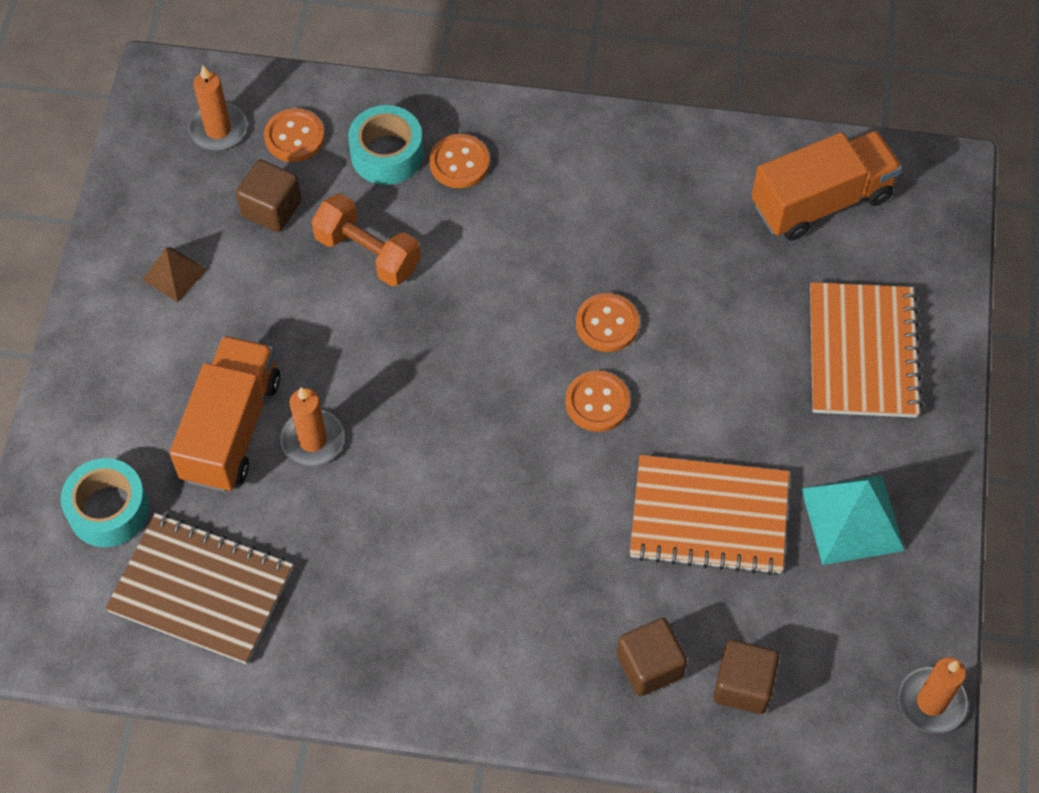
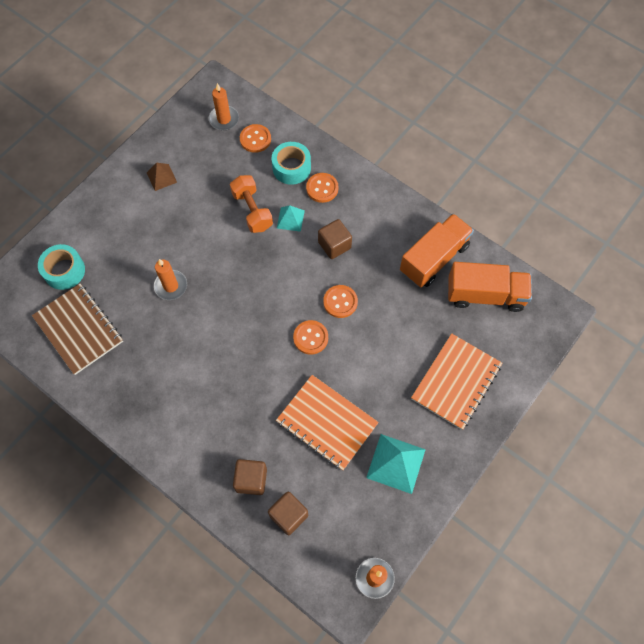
camera: 30 degrees right, 5 degrees up
(231, 428) = (139, 261): orange truck -> orange truck (434, 258)
(271, 209) = (223, 168): brown cube -> brown cube (334, 245)
(440, 236) = (290, 219): none -> turquoise pyramid

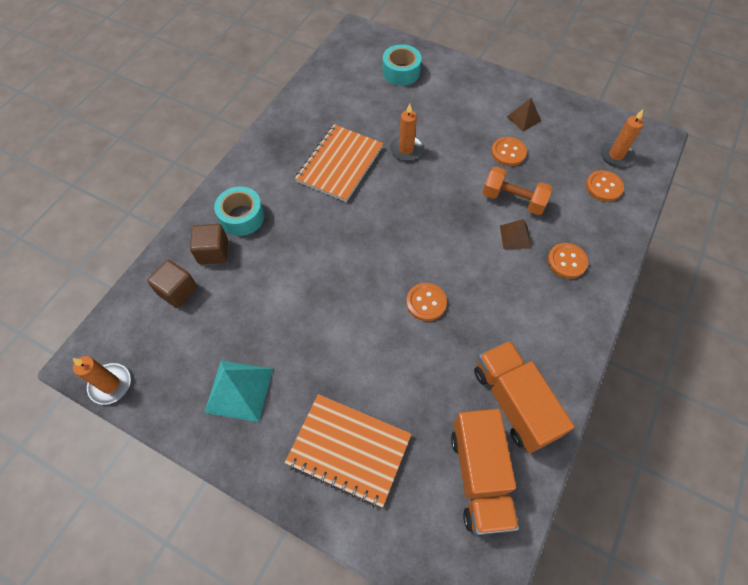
camera: 80 degrees right, 5 degrees down
(78, 329) = (346, 93): brown notebook -> none
(252, 211) = (513, 200): orange dumbbell -> orange dumbbell turned 60 degrees clockwise
(290, 219) = (515, 237): turquoise pyramid -> brown pyramid
(291, 168) = (581, 227): turquoise tape -> turquoise tape (242, 217)
(310, 338) = (376, 280): orange button -> orange button (508, 152)
(327, 423) = (279, 311): orange notebook -> orange notebook (340, 164)
(334, 245) = (496, 285): brown cube -> none
(434, 258) = (513, 402): orange truck -> orange truck turned 150 degrees counterclockwise

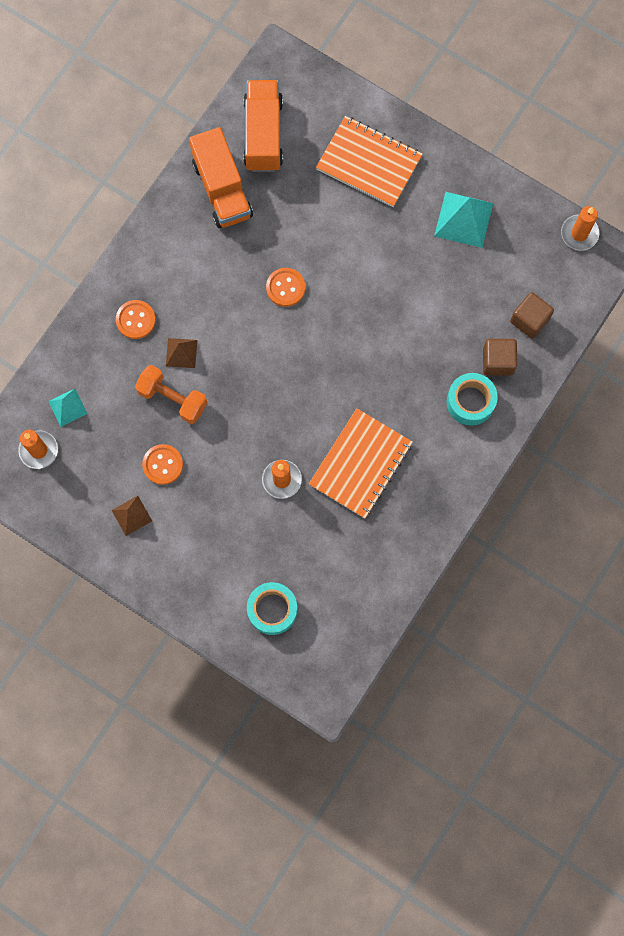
camera: 175 degrees left, 15 degrees up
(603, 187) = (67, 407): orange button -> turquoise pyramid

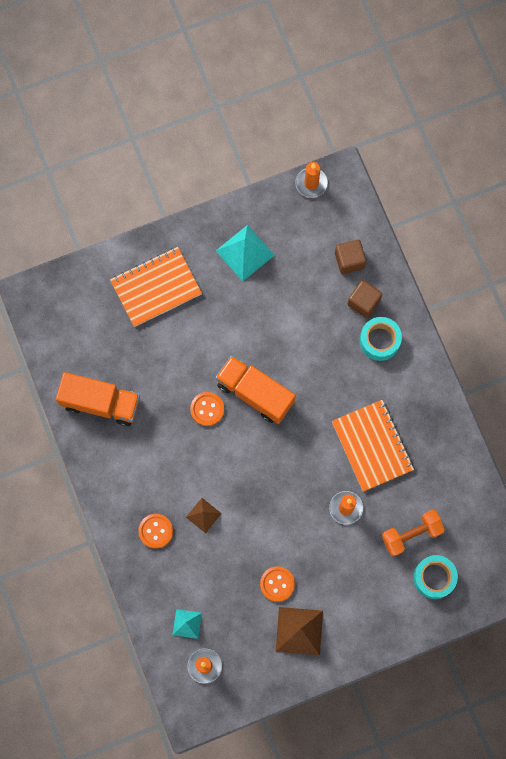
camera: 55 degrees left, 0 degrees up
(131, 515) = (299, 631): brown pyramid -> brown pyramid, size x1.70
(172, 398) = (233, 544): orange dumbbell -> orange dumbbell (411, 534)
(263, 134) = (80, 345): orange truck -> orange truck (255, 393)

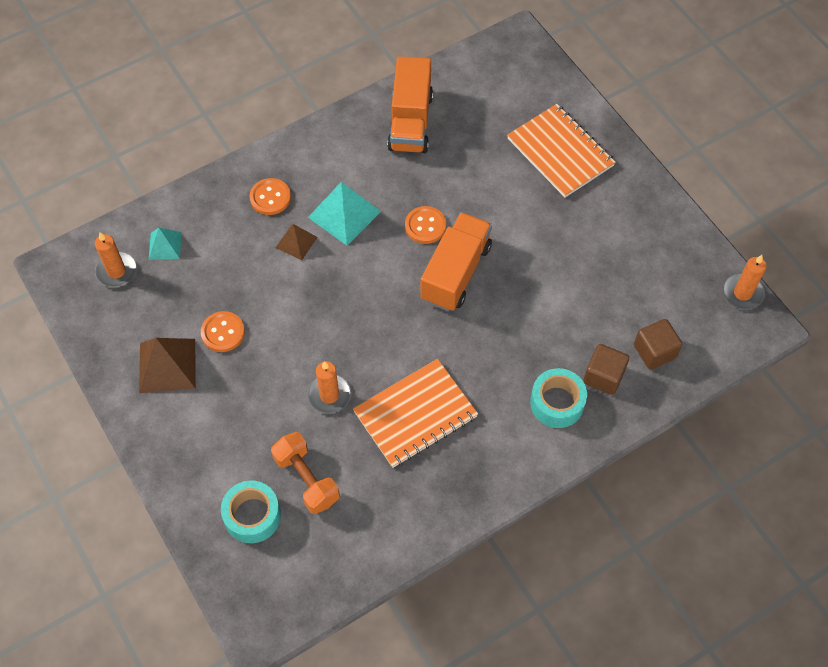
camera: 80 degrees right, 15 degrees down
(245, 253) = (629, 235): turquoise pyramid -> turquoise pyramid (344, 214)

